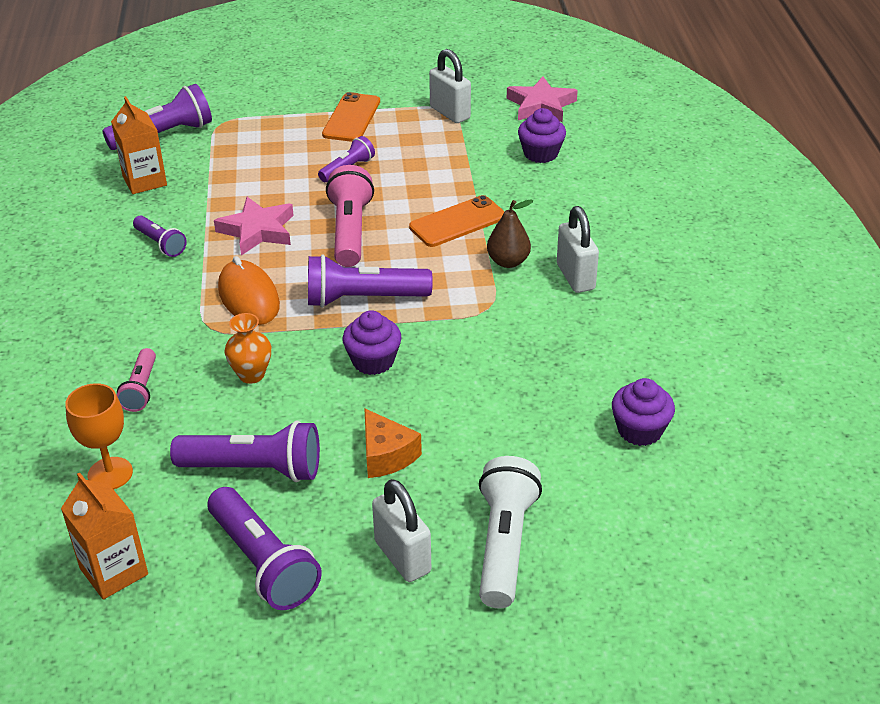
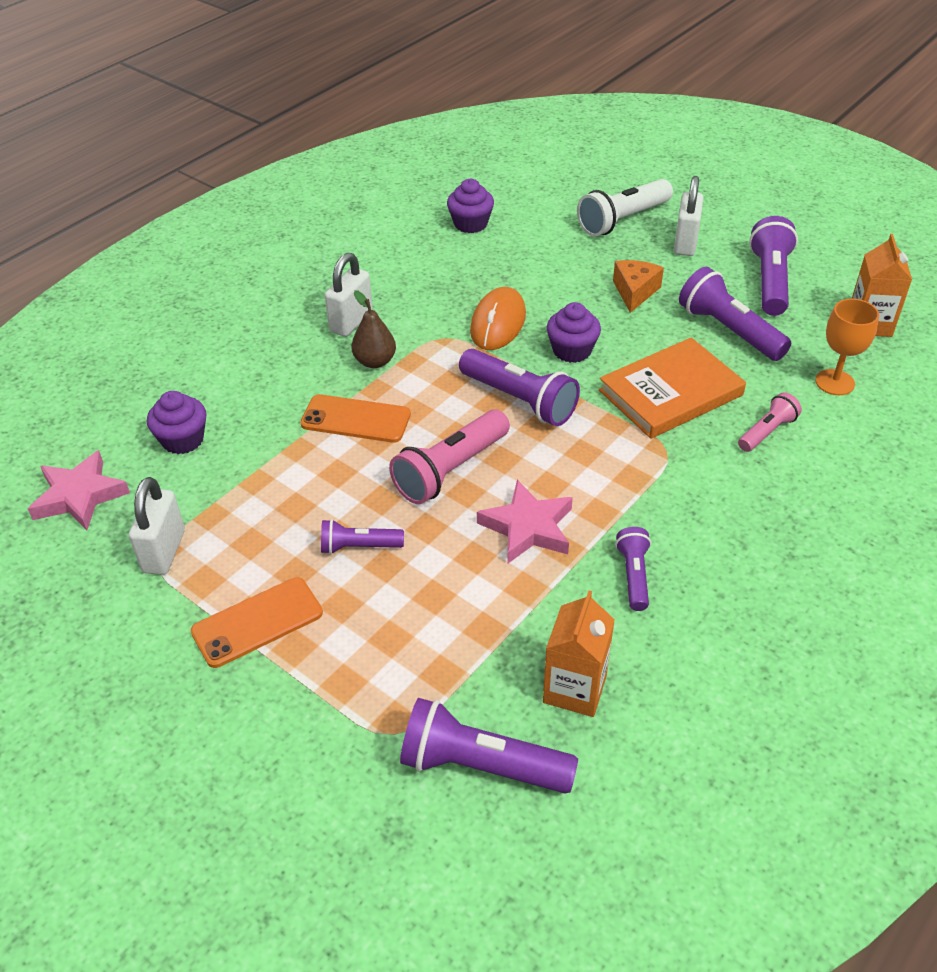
camera: 135 degrees left, 5 degrees up
(249, 297) = (608, 460): orange mouse -> orange mouse (498, 323)
(251, 375) = (670, 392): orange vase -> orange book

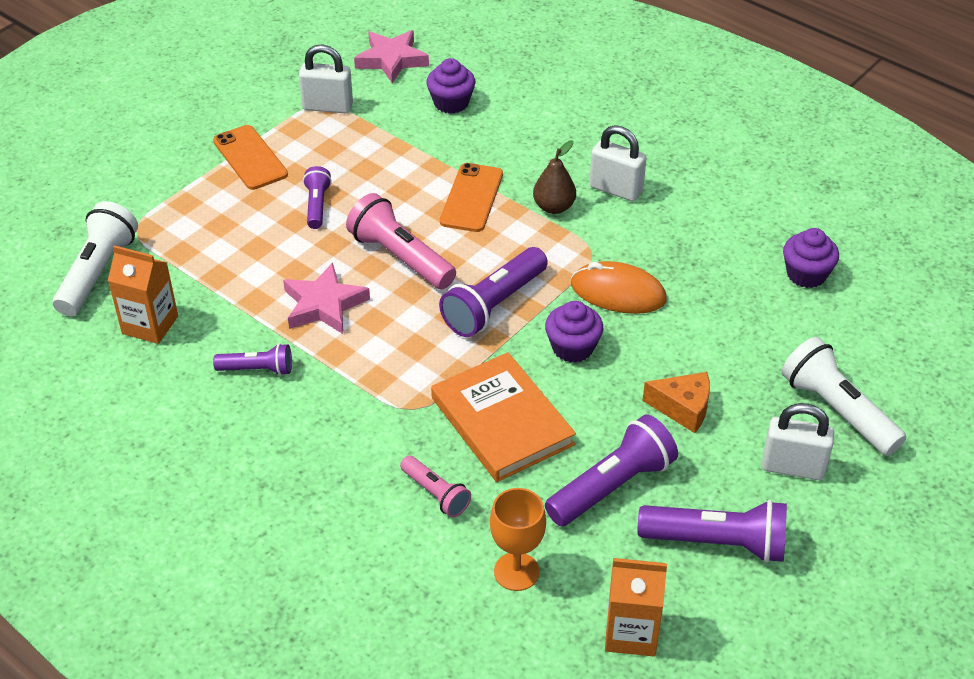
camera: 90 degrees right, 0 degrees up
(480, 765) = (98, 272): purple flashlight -> white flashlight

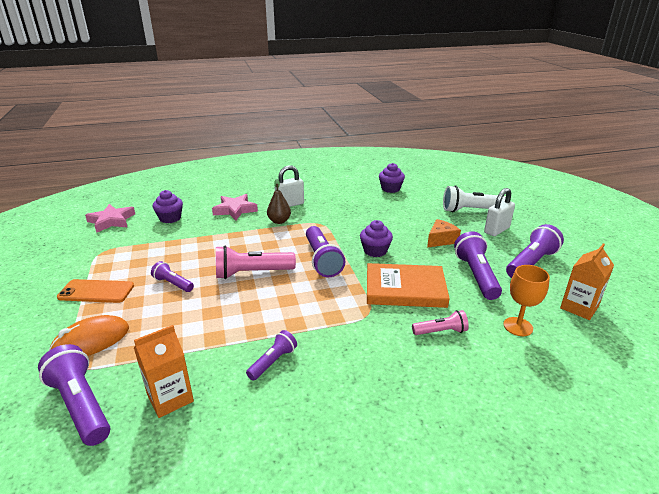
camera: 55 degrees left, 15 degrees down
(98, 272) = (81, 405): white flashlight -> purple flashlight
(324, 305) = (252, 313): pink star -> pink star (235, 210)
(328, 107) = (107, 251): white padlock -> none
(472, 198) = (241, 238): orange phone -> none
(618, 293) = (353, 227): orange mouse -> orange mouse (91, 341)

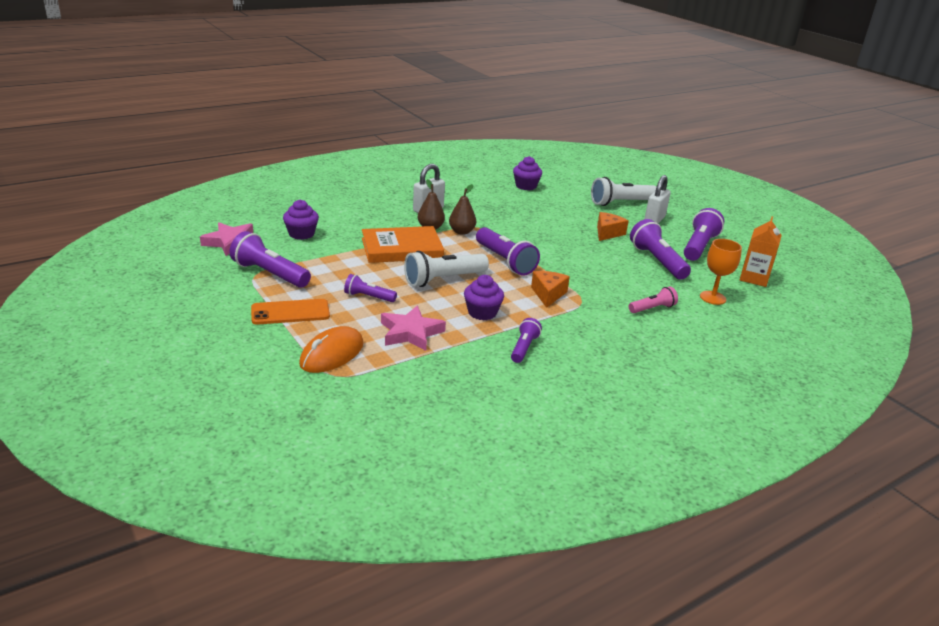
camera: 20 degrees left, 0 degrees up
(81, 405) = (375, 401): purple flashlight -> purple flashlight (269, 274)
(170, 398) = (454, 385): orange carton -> none
(235, 210) = (370, 220): pink star -> pink star (411, 333)
(252, 273) = (443, 279): pink flashlight -> white flashlight
(303, 227) = (461, 232): none -> brown pear
(339, 301) = (548, 294): none -> orange cheese
(375, 251) = (551, 248): purple cupcake -> purple cupcake (482, 312)
(405, 289) = (601, 278): orange book -> orange book (402, 248)

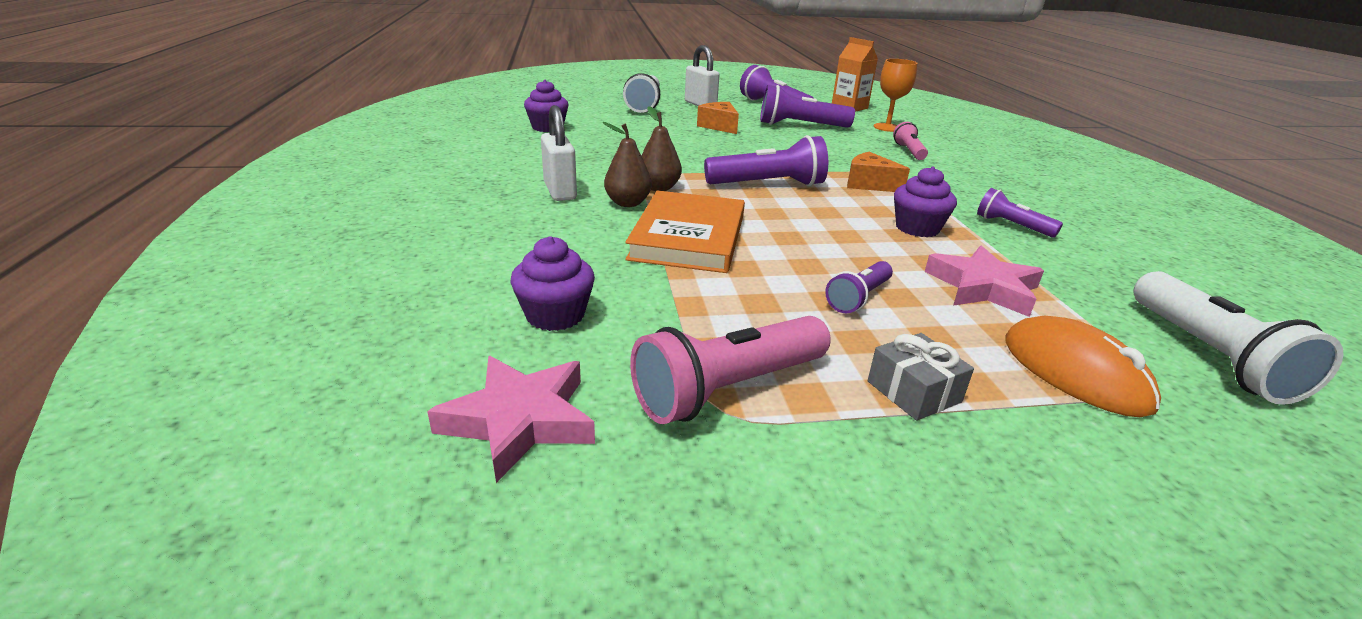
camera: 65 degrees left, 0 degrees up
(269, 274) = (727, 389): purple flashlight -> pink flashlight
(290, 312) = (913, 392): orange phone -> grey gift
(443, 279) = (811, 231): white flashlight -> white flashlight (1209, 356)

